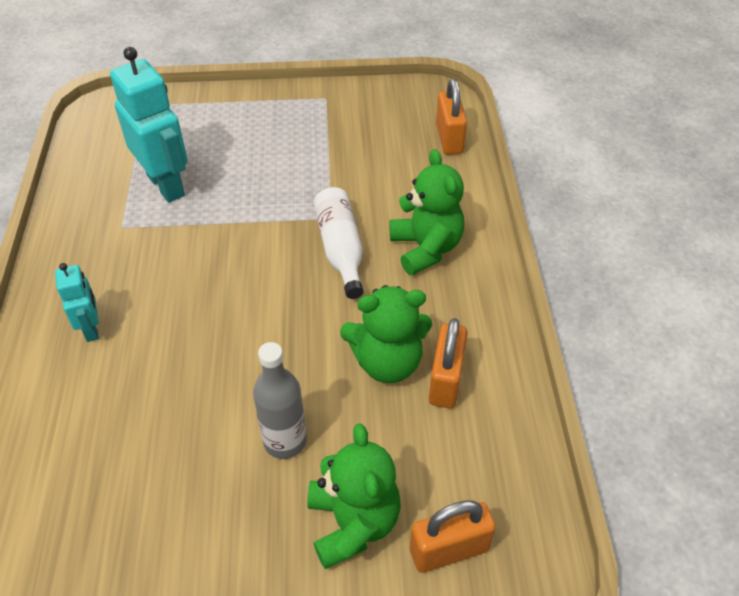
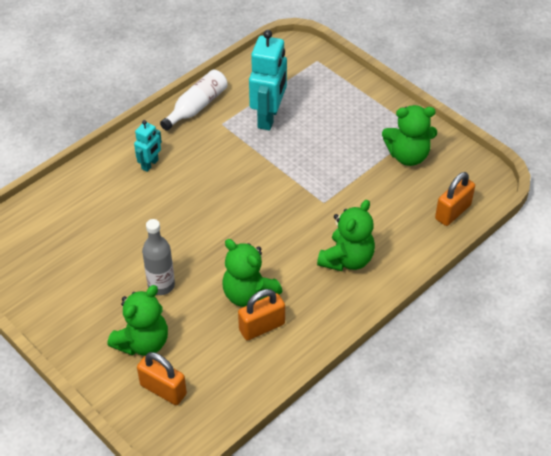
camera: 50 degrees right, 0 degrees up
(340, 249) = (304, 222): white bottle -> white bottle (196, 107)
(346, 123) = (408, 156): none -> green teddy bear

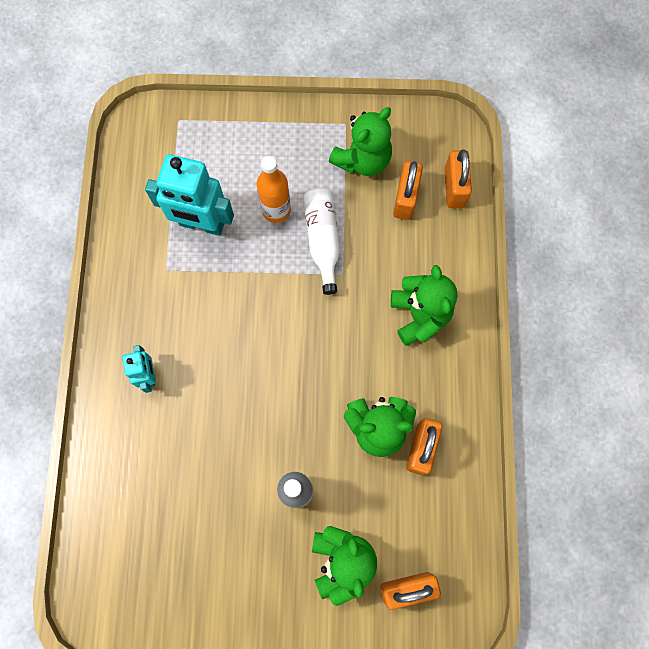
camera: 45 degrees left, 25 degrees up
(196, 107) = (122, 271): white bottle -> white bottle (323, 240)
(269, 117) = (202, 224): turquoise robot -> turquoise robot turned 135 degrees clockwise
(321, 142) = (276, 210): none -> orange bottle
(412, 194) = (405, 199): none -> orange padlock

